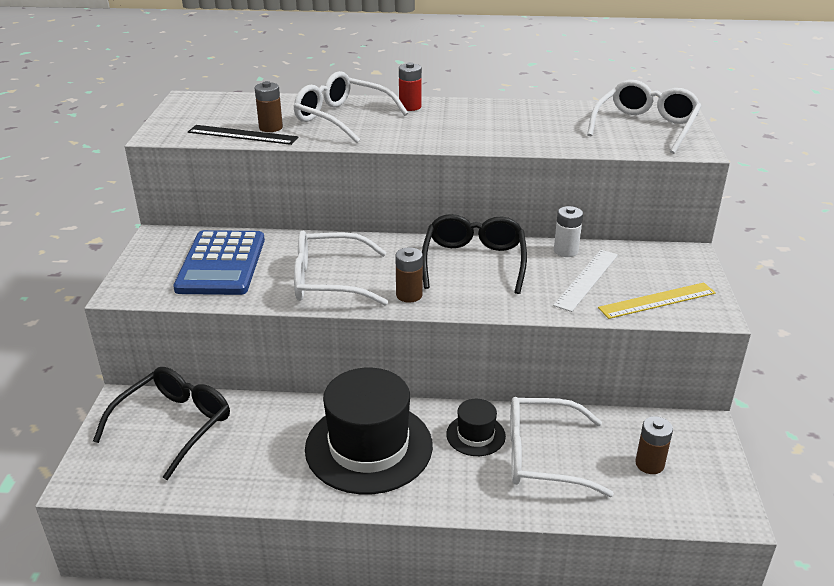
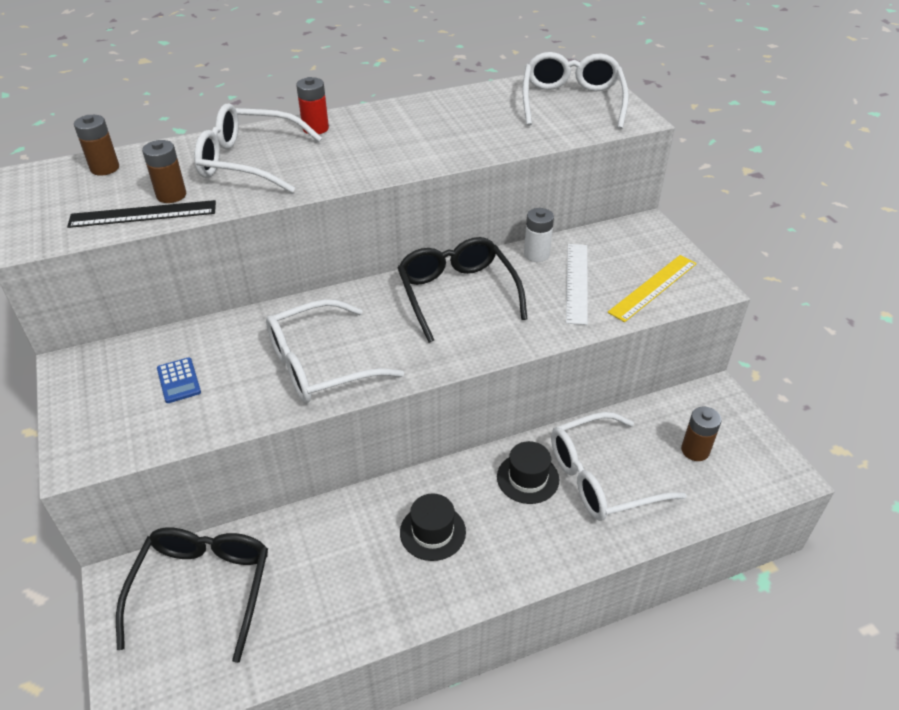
camera: 25 degrees left, 10 degrees up
(221, 264) = (179, 381): blue calculator -> blue calculator, size x0.40
(368, 447) = (432, 532): black hat -> black hat, size x0.47
(409, 295) = (418, 355): brown battery -> brown battery (105, 168)

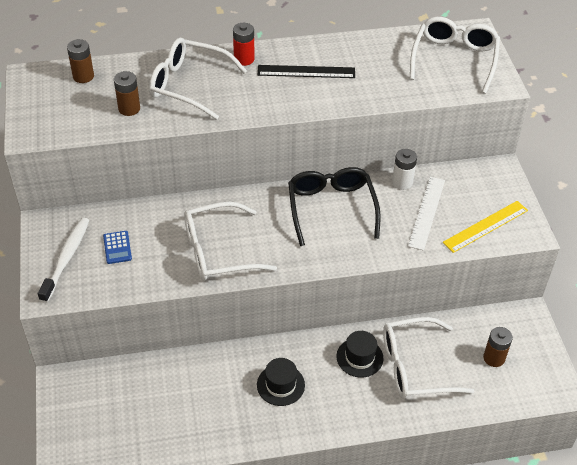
camera: 10 degrees right, 5 degrees up
(106, 405) = (66, 258): none -> white toothbrush
(143, 214) = (108, 123): black ruler -> black ruler (306, 71)
(203, 589) = (115, 396): black glasses -> none

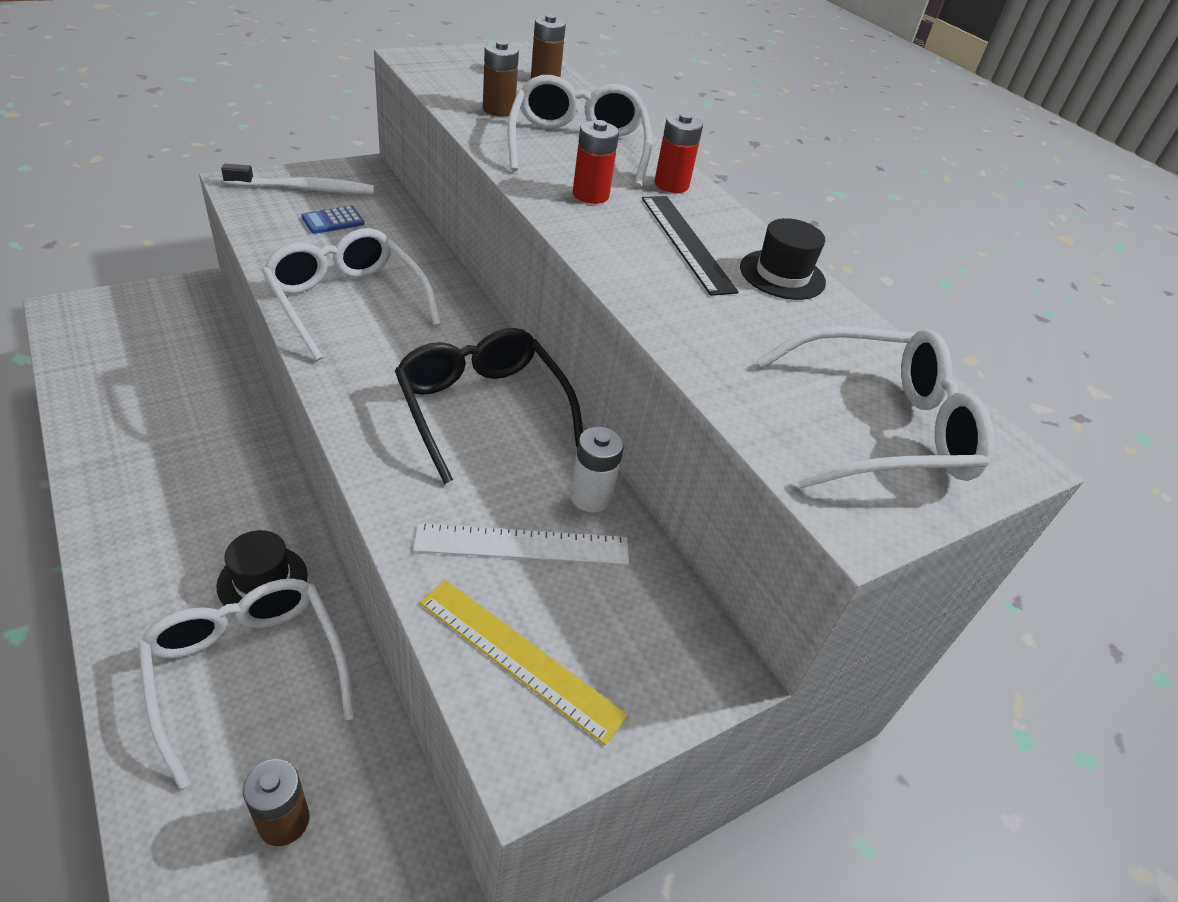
camera: 65 degrees right, 5 degrees down
(249, 94) = (590, 195): none -> red battery
(280, 385) = (196, 487): black hat -> black hat (782, 275)
(331, 208) = (482, 409): black glasses -> black glasses turned 90 degrees counterclockwise

